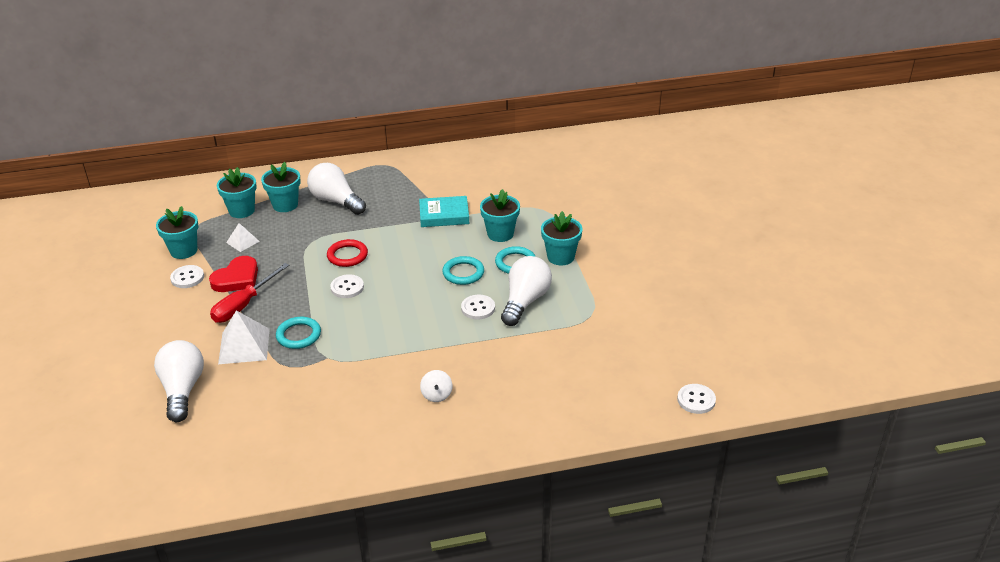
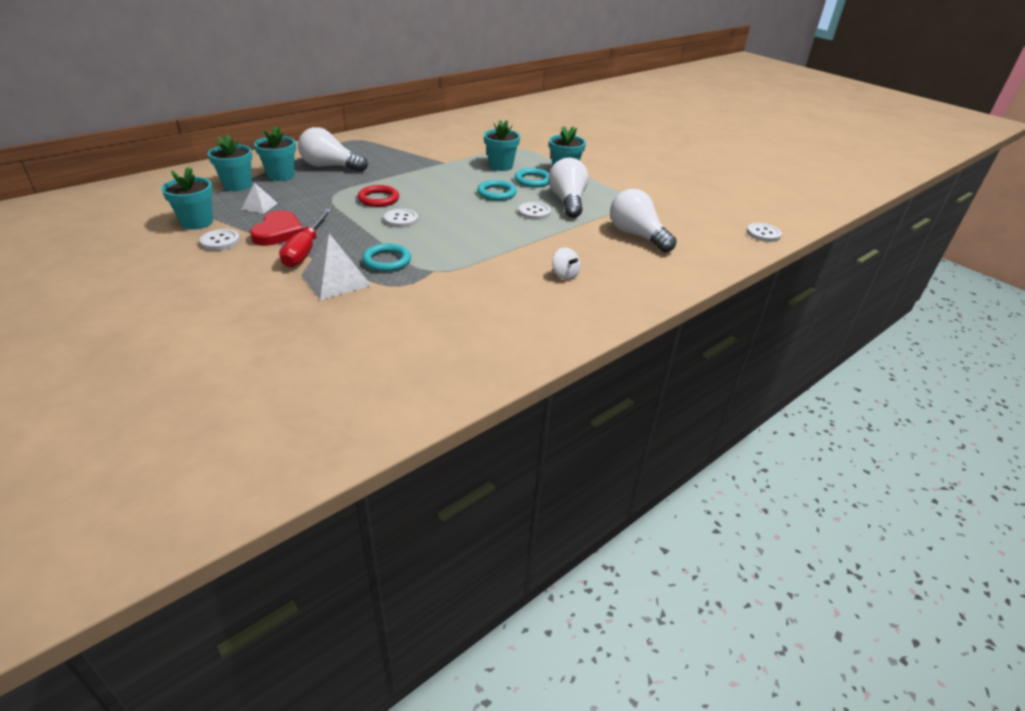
camera: 30 degrees left, 0 degrees up
(182, 390) = (298, 330): white light bulb -> white light bulb (637, 235)
(444, 215) = (440, 162): turquoise book -> none

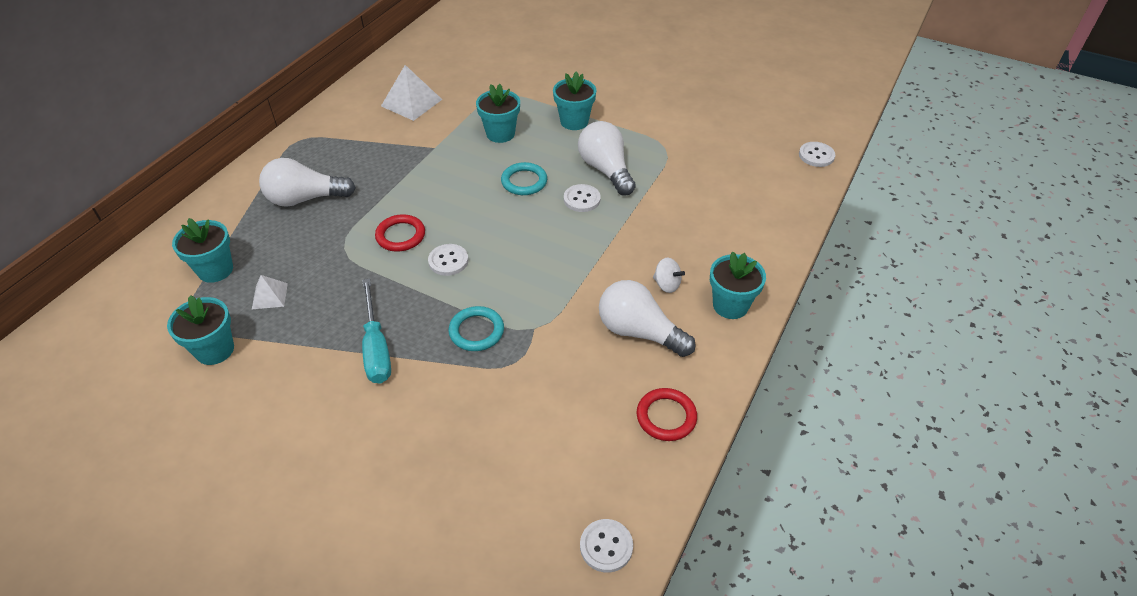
camera: 20 degrees left, 10 degrees up
(220, 241) = (267, 370): white button -> white button (606, 546)
(278, 232) = (324, 331): red heart -> none
(281, 175) = (256, 234): turquoise flower pot -> turquoise flower pot (730, 305)
(305, 250) = (376, 348): red screwdriver -> turquoise screwdriver
(336, 280) = (442, 381): white pyramid -> white pyramid (411, 102)
(497, 351) = (666, 417): none -> red ring
(533, 180) = (550, 147): turquoise ring -> none
(637, 235) = (702, 200): white light bulb -> white light bulb (639, 332)

